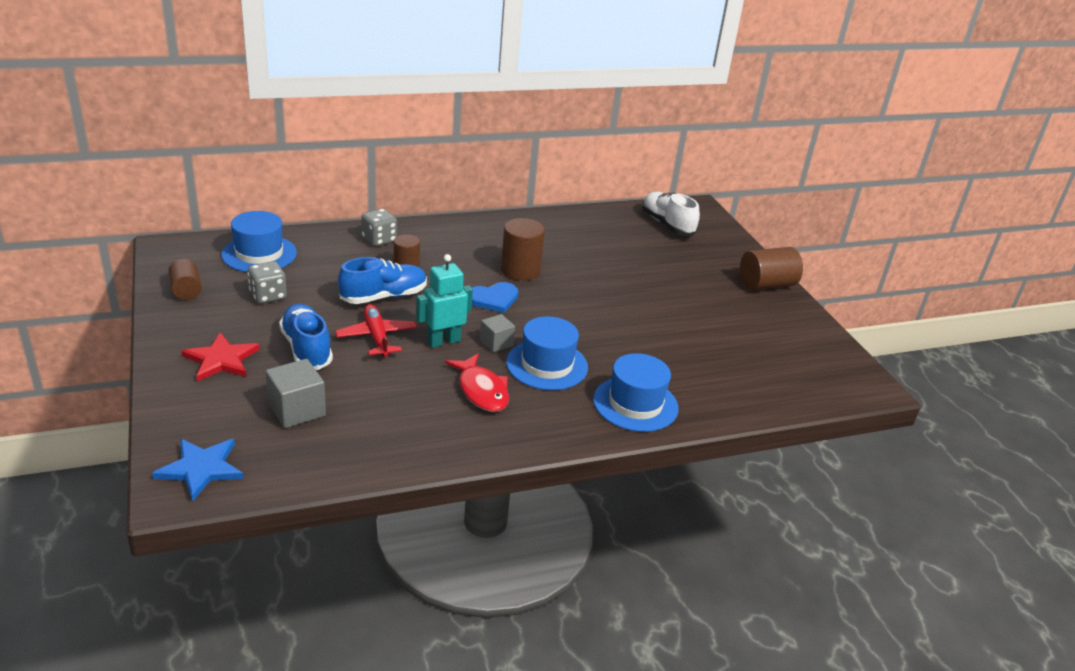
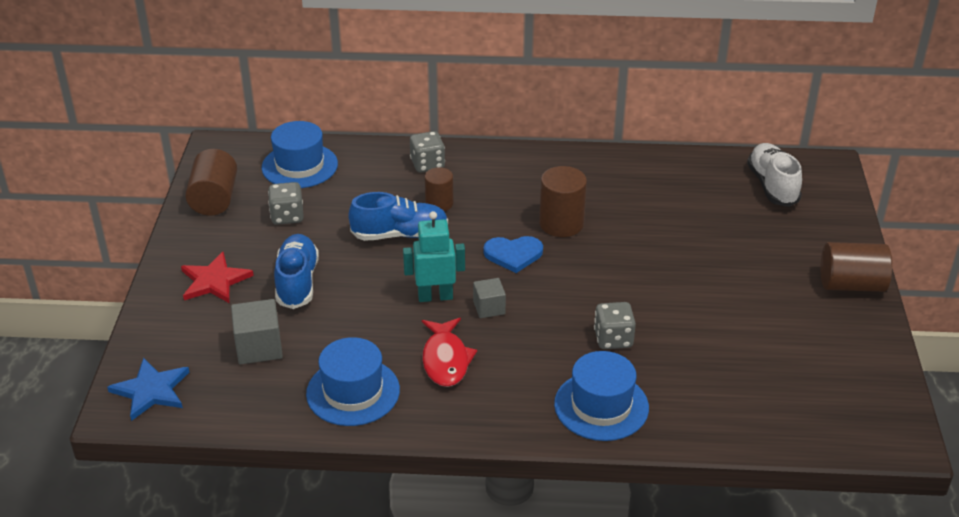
camera: 25 degrees right, 5 degrees up
(186, 290) = (214, 199): brown cylinder -> brown cylinder, size x1.56
(377, 337) = (370, 280): red plane -> none
(547, 365) = (529, 343): blue hat -> blue hat (353, 392)
(614, 351) = (613, 339): none -> grey dice

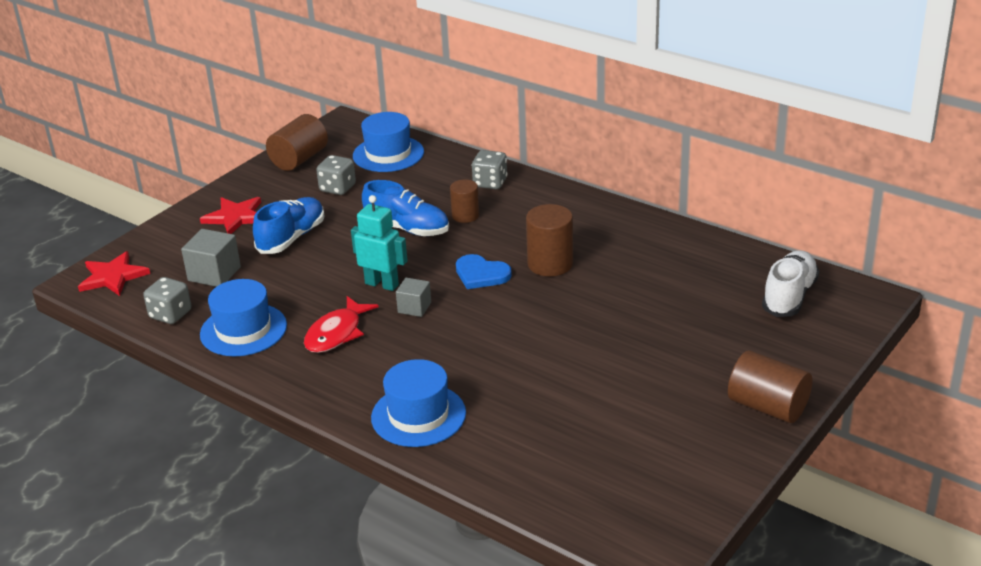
camera: 35 degrees right, 5 degrees down
(151, 390) = (113, 276): blue star -> red star
(613, 339) = (489, 369): grey dice -> grey dice (170, 314)

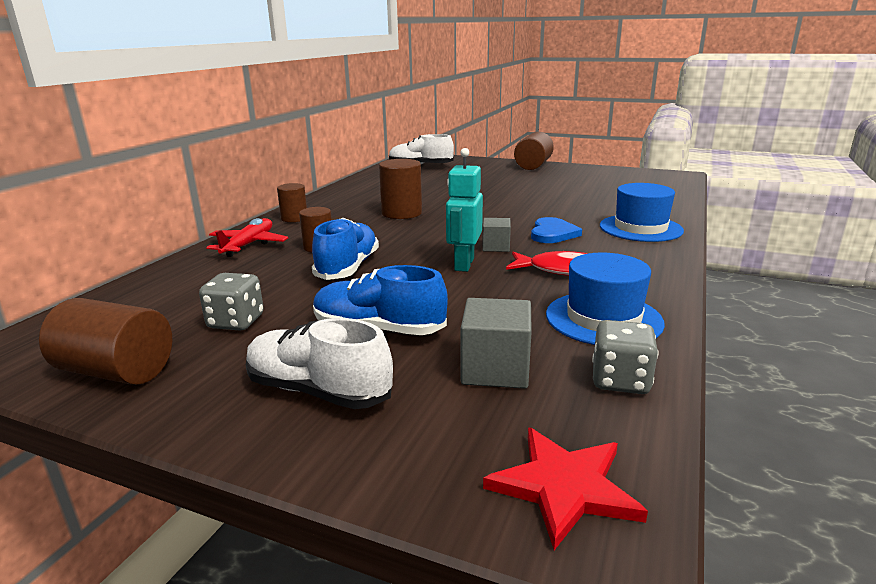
camera: 105 degrees left, 10 degrees down
(235, 217) = (318, 391): red star -> white shoe
(388, 154) = (143, 304): blue hat -> none
(481, 274) = (427, 231): blue heart -> blue heart (552, 233)
(490, 183) = (248, 245): grey dice -> red plane
(560, 202) = (294, 218): none -> brown cylinder

